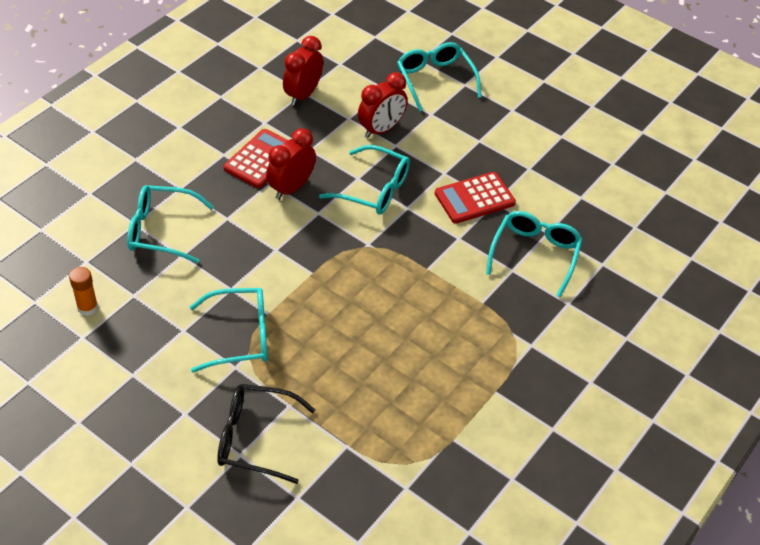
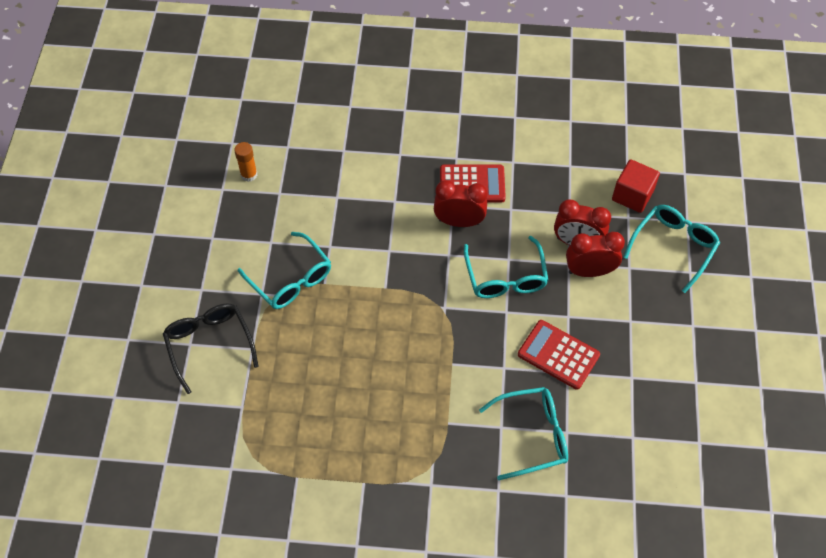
camera: 60 degrees right, 10 degrees up
(161, 230) = (350, 169): turquoise glasses -> none
(303, 95) = (566, 167): red clock -> red clock (589, 271)
(367, 74) = (632, 195): none -> red cube

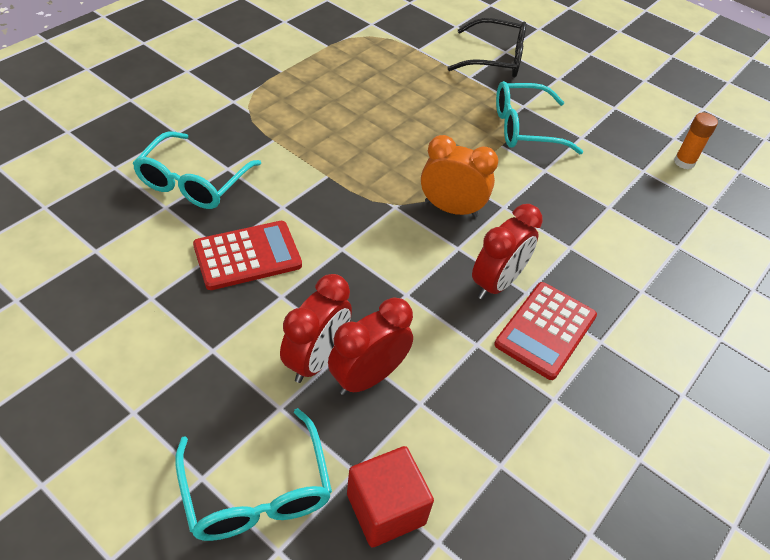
camera: 120 degrees right, 10 degrees down
(418, 276) = (451, 209): none -> orange clock
(505, 277) = (384, 275): turquoise glasses -> none

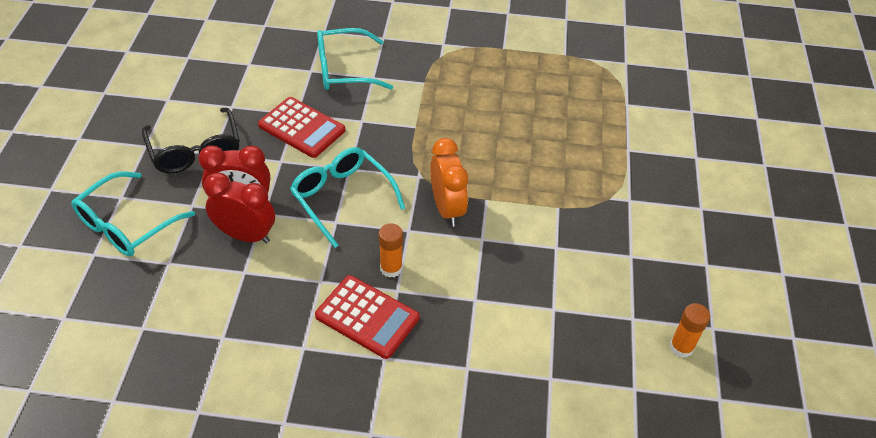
camera: 60 degrees right, 0 degrees up
(386, 509) = (151, 291): red cube -> none
(495, 59) = (675, 155): black glasses -> black glasses (195, 151)
(496, 283) = (391, 268): red clock -> orange glue stick
(525, 128) = (598, 213): turquoise glasses -> turquoise glasses (342, 198)
(545, 330) = (367, 317): red calculator -> red calculator turned 150 degrees counterclockwise

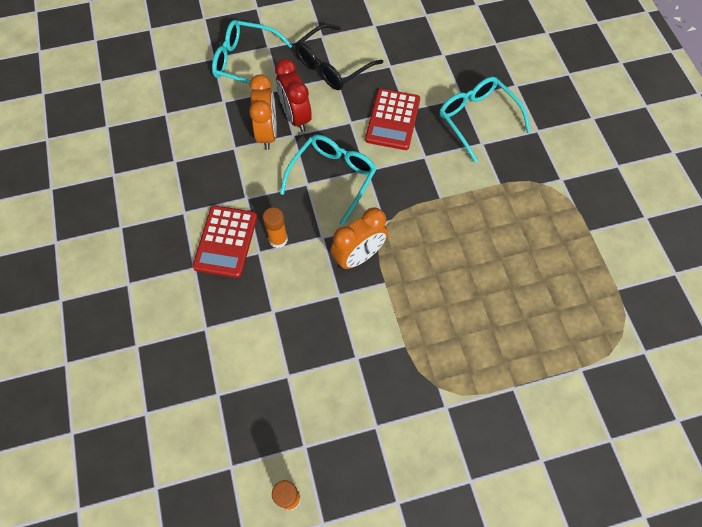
camera: 70 degrees right, 15 degrees up
(245, 235) = (267, 133): red clock -> orange clock

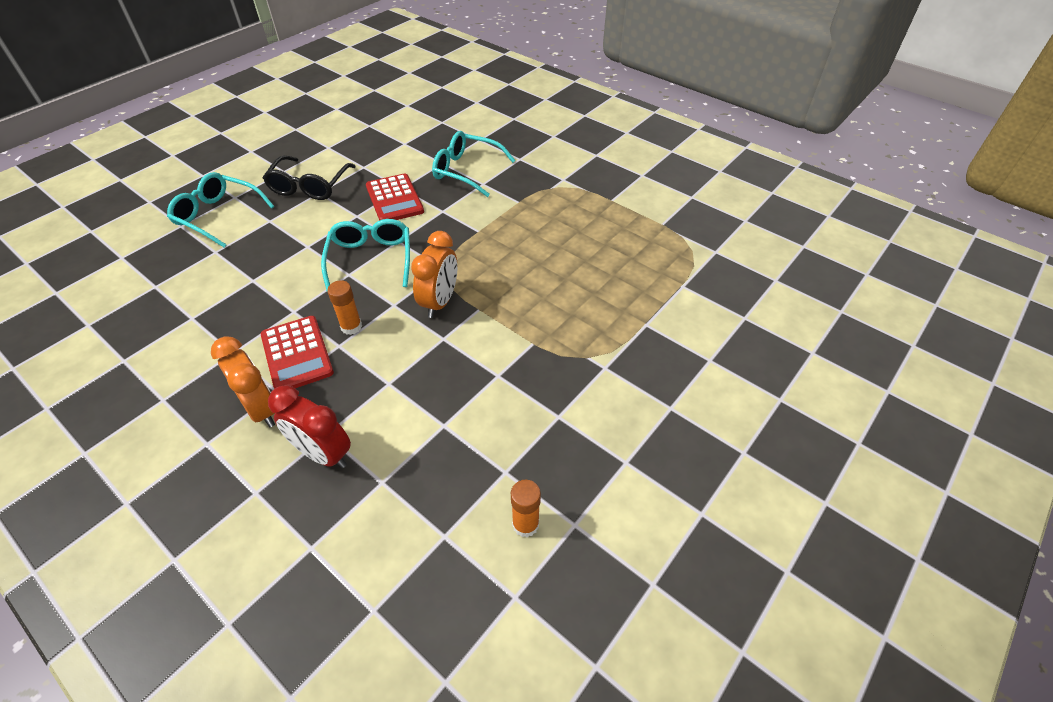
camera: 35 degrees left, 15 degrees down
(245, 62) = (218, 216): turquoise glasses -> turquoise glasses turned 45 degrees clockwise
(267, 133) = (280, 256): orange clock -> orange clock (262, 409)
(295, 117) = (300, 233): red clock -> red clock (323, 454)

